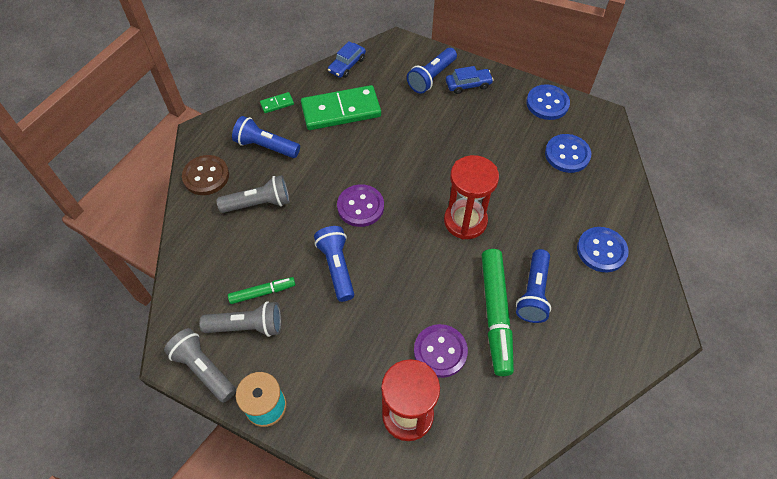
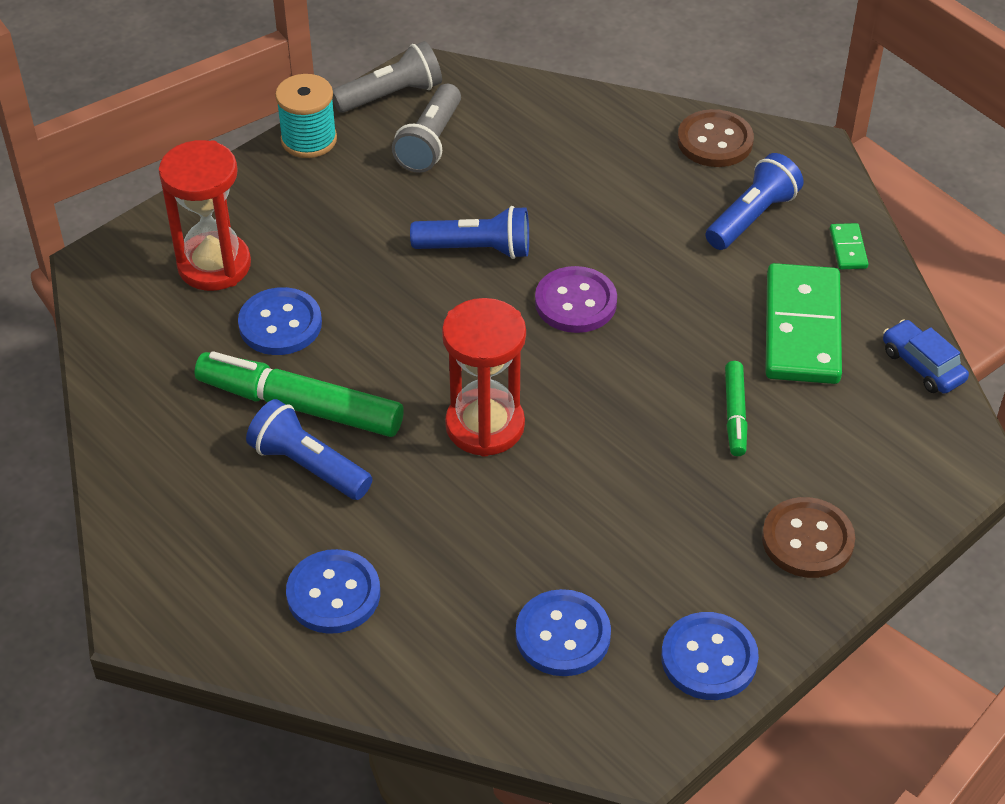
camera: 110 degrees right, 10 degrees down
(259, 203) = (635, 189): grey flashlight -> none
(262, 292) = (475, 165): green marker -> green marker (735, 414)
(431, 77) = (848, 486): blue flashlight -> none
(440, 351) = (280, 324): purple button -> blue button
(468, 85) = (807, 540): blue car -> brown button

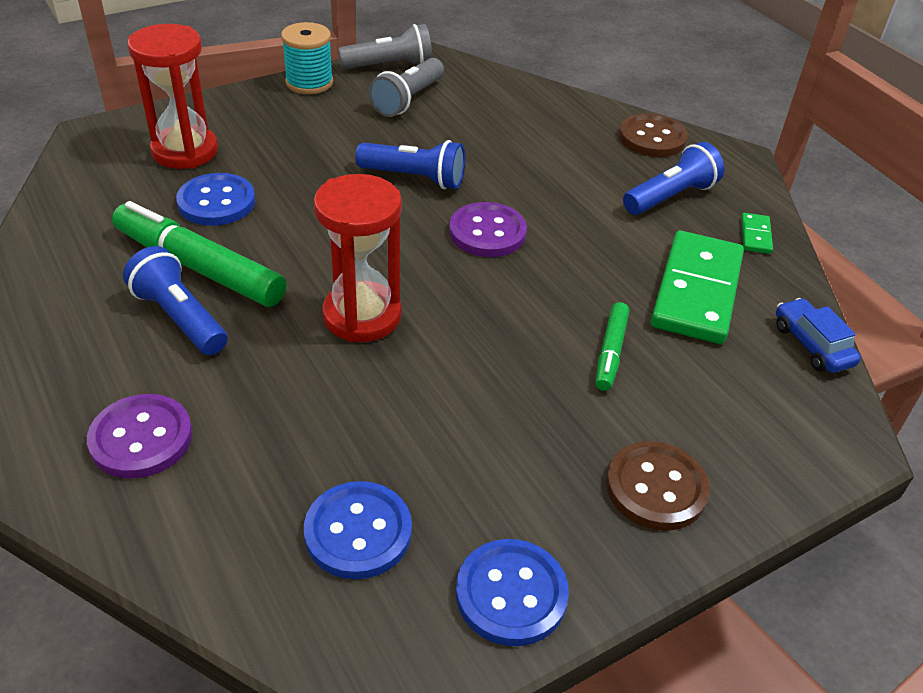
camera: 10 degrees right, 5 degrees down
(333, 594) = (141, 438): blue button -> purple button

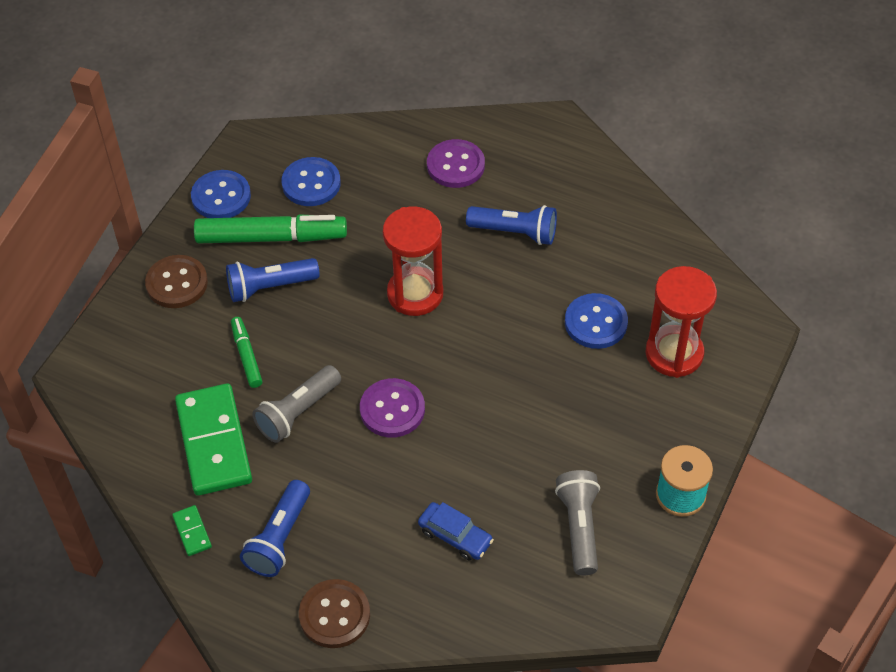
camera: 150 degrees right, 10 degrees up
(199, 267) = (544, 269): green marker -> green marker (271, 237)
(390, 66) = (641, 570): grey flashlight -> grey flashlight (297, 412)
(414, 178) = (488, 432): blue flashlight -> blue flashlight (269, 287)
(812, 345) = (116, 439): blue car -> blue car (455, 536)

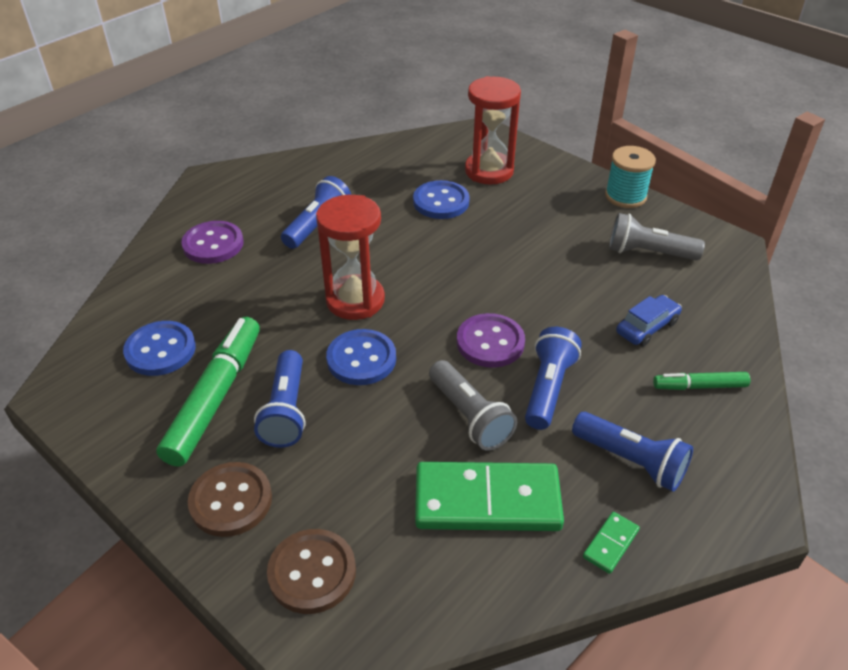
camera: 75 degrees left, 10 degrees down
(192, 532) = (610, 544): green domino -> green domino turned 45 degrees counterclockwise
(221, 196) = (122, 433): blue button -> blue button (361, 359)
(246, 356) = (375, 448): green marker -> green marker (700, 386)
(334, 615) = (730, 431): brown button -> brown button (312, 572)
(347, 464) = (548, 388): none -> blue flashlight

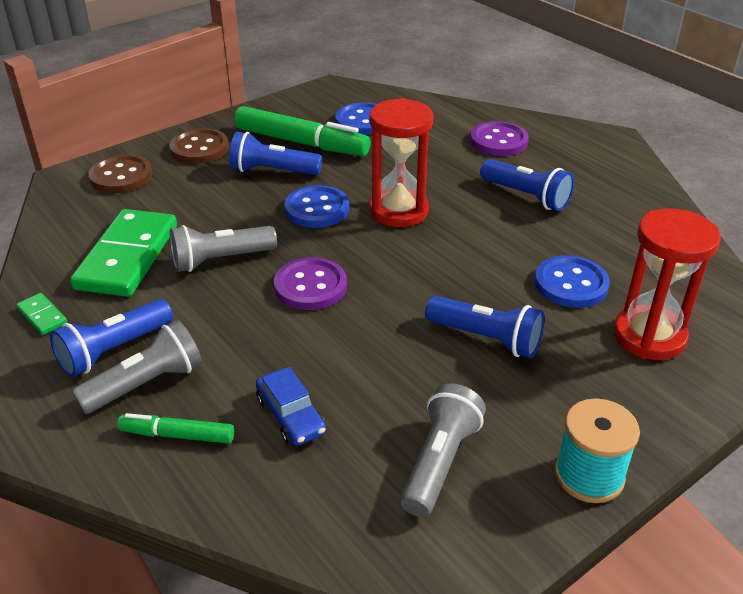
camera: 100 degrees right, 5 degrees down
(548, 388) = (231, 314): blue flashlight -> blue flashlight (486, 339)
(659, 423) = (146, 384): none -> grey flashlight
(700, 386) = (178, 435): green marker -> green marker turned 90 degrees counterclockwise

